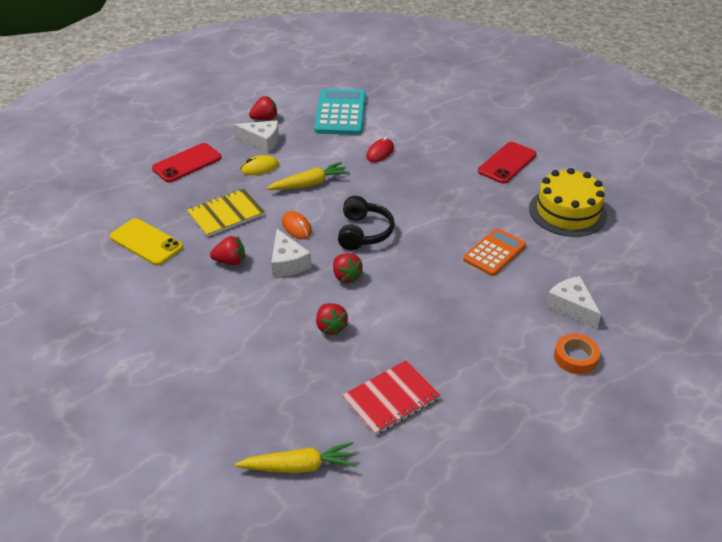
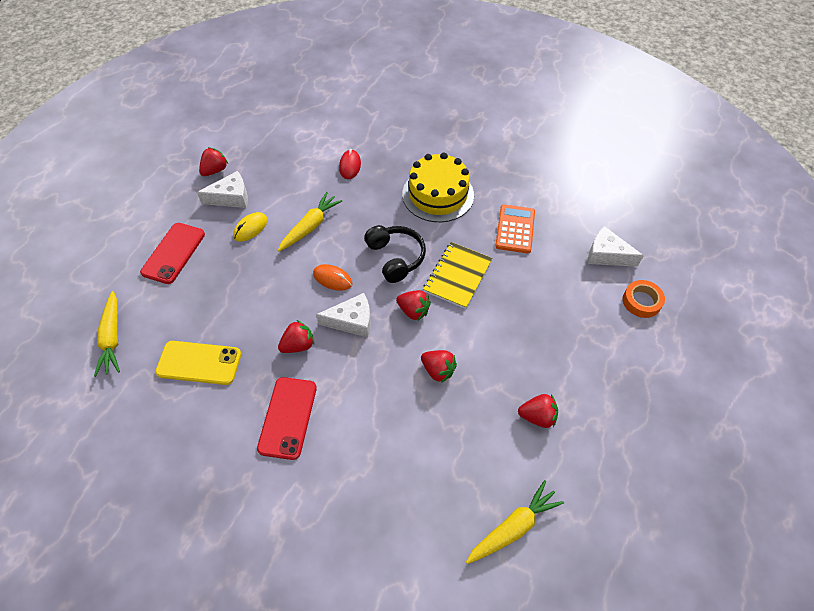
camera: 30 degrees left, 15 degrees up
(99, 201) = (112, 338): none -> yellow carrot
(226, 214) = (256, 294): yellow notebook -> yellow notebook (457, 276)
(287, 263) = (352, 321): white cheese -> white cheese turned 45 degrees counterclockwise
(340, 113) = (283, 136): turquoise calculator -> none
(391, 399) = (537, 416): red notebook -> red strawberry
(507, 163) = (463, 134): red phone -> red phone (288, 417)
(567, 212) = (542, 163): yellow cake -> yellow cake (438, 194)

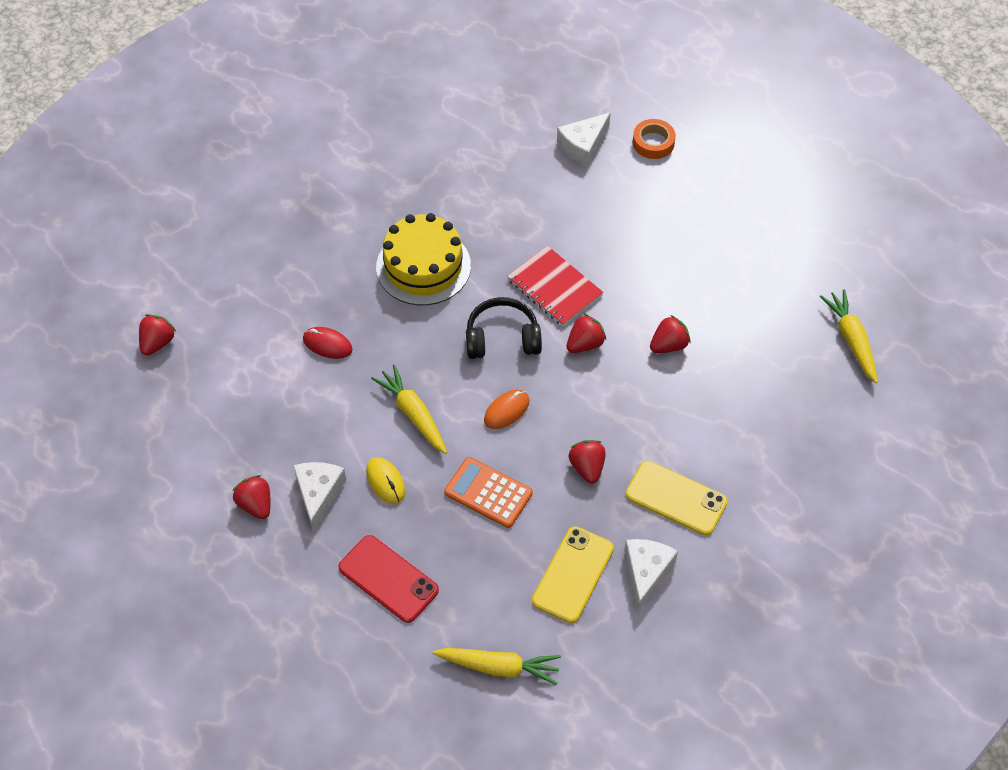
camera: 70 degrees left, 0 degrees up
(288, 417) = (676, 498): red phone -> yellow phone
(352, 321) = (575, 406): white cheese -> white cheese (646, 572)
(457, 276) = (554, 288): yellow notebook -> red notebook
(515, 229) = (511, 211): orange calculator -> orange calculator (488, 493)
(537, 416) = (750, 280): red strawberry -> red strawberry (157, 343)

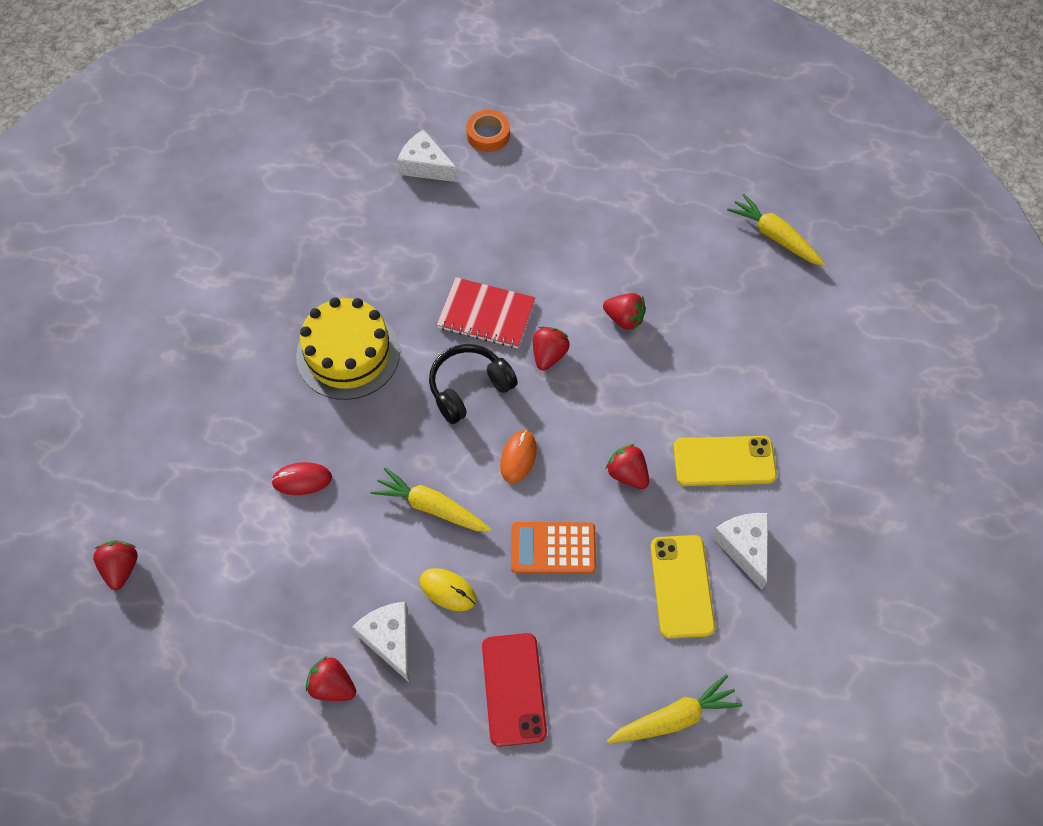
camera: 30 degrees left, 5 degrees up
(388, 579) = (513, 689): red phone -> red phone turned 75 degrees clockwise
(583, 145) = (425, 166): white cheese -> white cheese turned 105 degrees clockwise
(668, 345) = (624, 319): red strawberry -> red strawberry turned 90 degrees clockwise

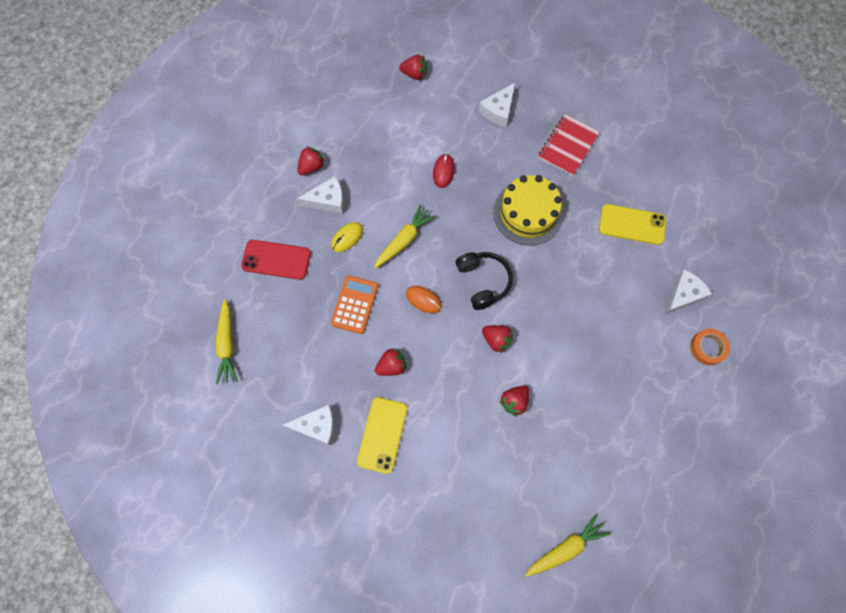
camera: 105 degrees right, 10 degrees up
(177, 427) = (498, 110): none -> white cheese
(486, 315) = (539, 306): red notebook -> red notebook (568, 146)
(682, 586) = (304, 376): yellow phone -> yellow phone (632, 224)

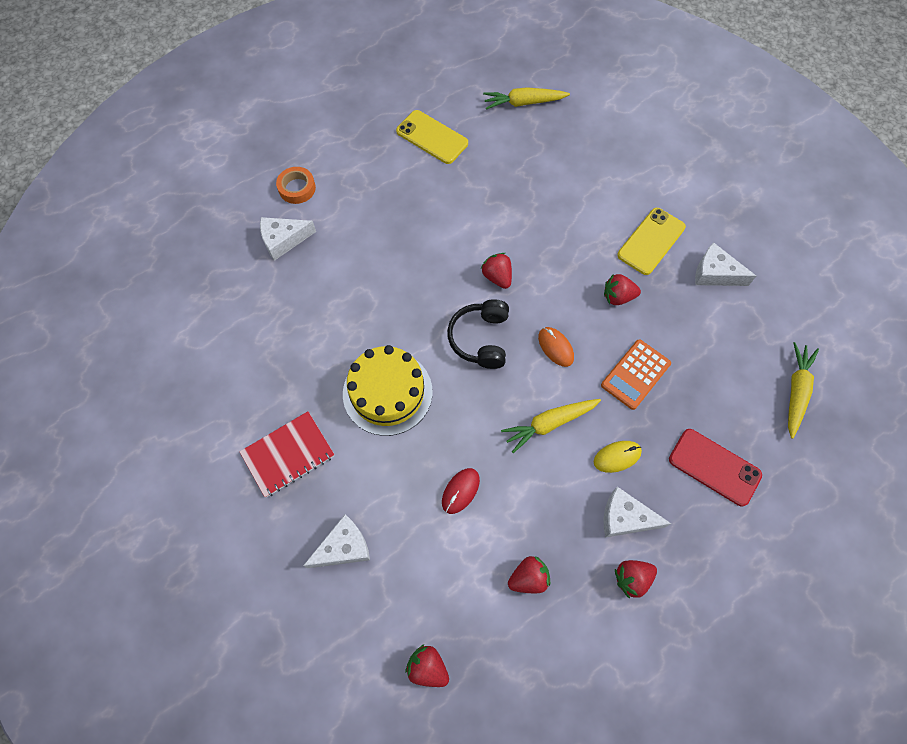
camera: 155 degrees left, 5 degrees down
(514, 401) = (509, 218): red strawberry -> red strawberry (528, 578)
(632, 224) = (282, 329): yellow phone -> yellow phone (432, 137)

